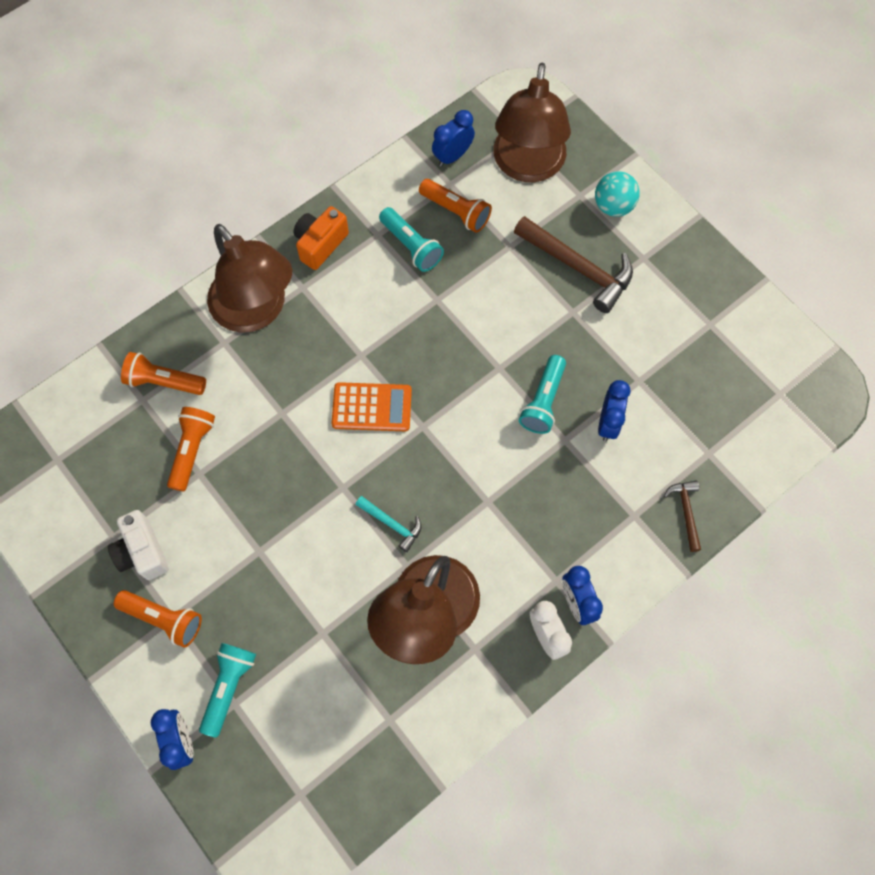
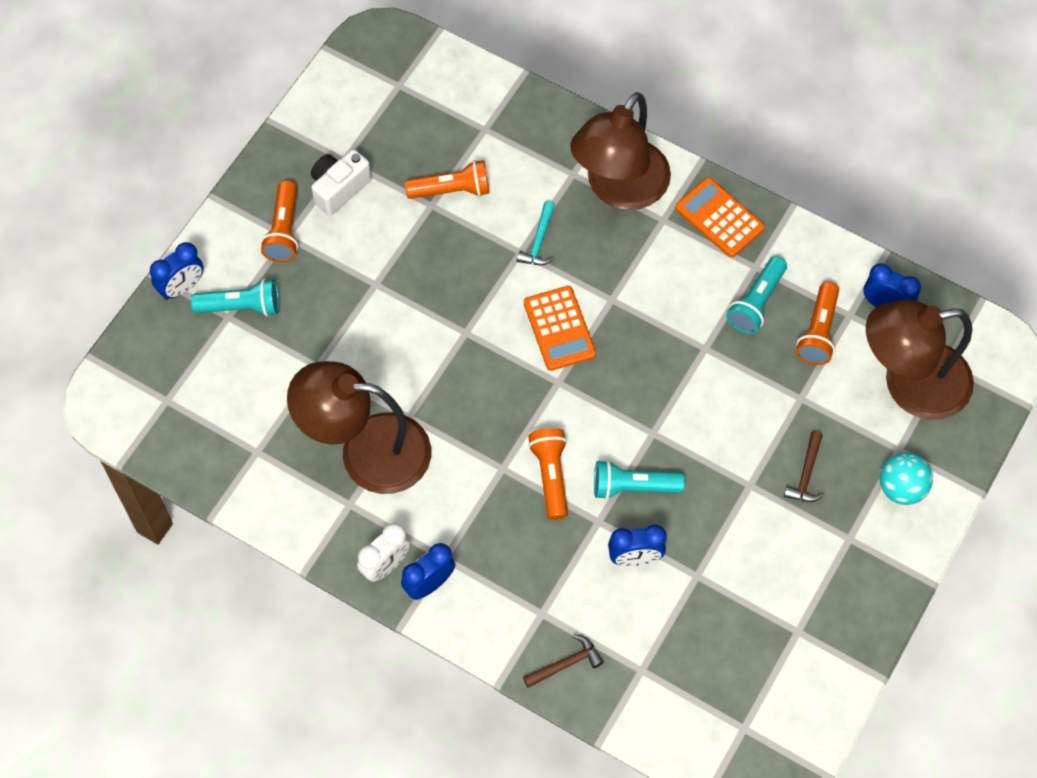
camera: 70 degrees right, 5 degrees down
(164, 381) = (511, 139): orange flashlight -> orange flashlight (551, 476)
(320, 244) = (719, 218): orange camera -> orange calculator
(392, 524) = (445, 389): turquoise hammer -> turquoise hammer (539, 241)
(578, 268) = (806, 474): brown hammer -> brown hammer, size x0.51

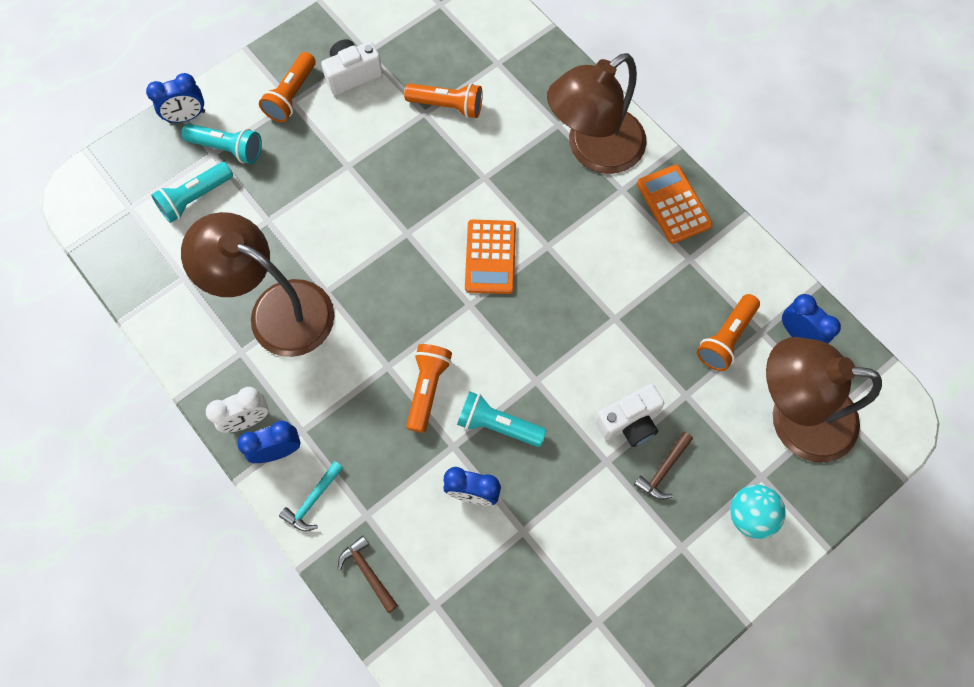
camera: 20 degrees right, 5 degrees up
(539, 241) = (504, 174): turquoise hammer -> turquoise hammer (313, 500)
(566, 664) = (368, 572): brown hammer -> brown hammer turned 120 degrees counterclockwise
(756, 303) = (678, 292): turquoise flashlight -> turquoise flashlight (195, 198)
(757, 442) = (629, 422): none -> white camera

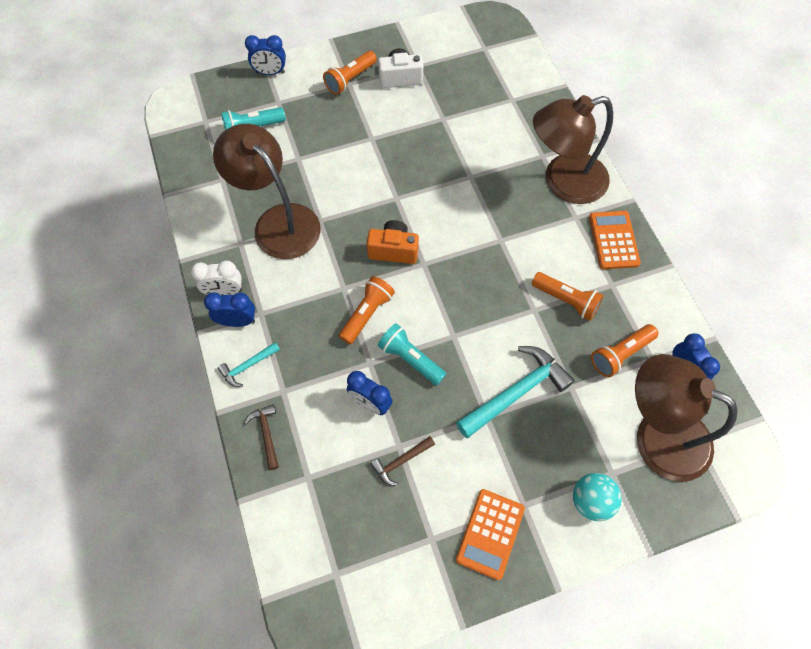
camera: 20 degrees right, 5 degrees down
(227, 148) = (290, 102): turquoise flashlight -> none
(428, 300) = (393, 250): none -> orange camera
(447, 106) = (462, 118): orange flashlight -> orange flashlight (566, 300)
(490, 257) = (453, 234): orange calculator -> orange calculator (490, 533)
(629, 422) = (516, 392): white camera -> turquoise hammer
(663, 470) = (531, 439): brown hammer -> brown hammer (401, 461)

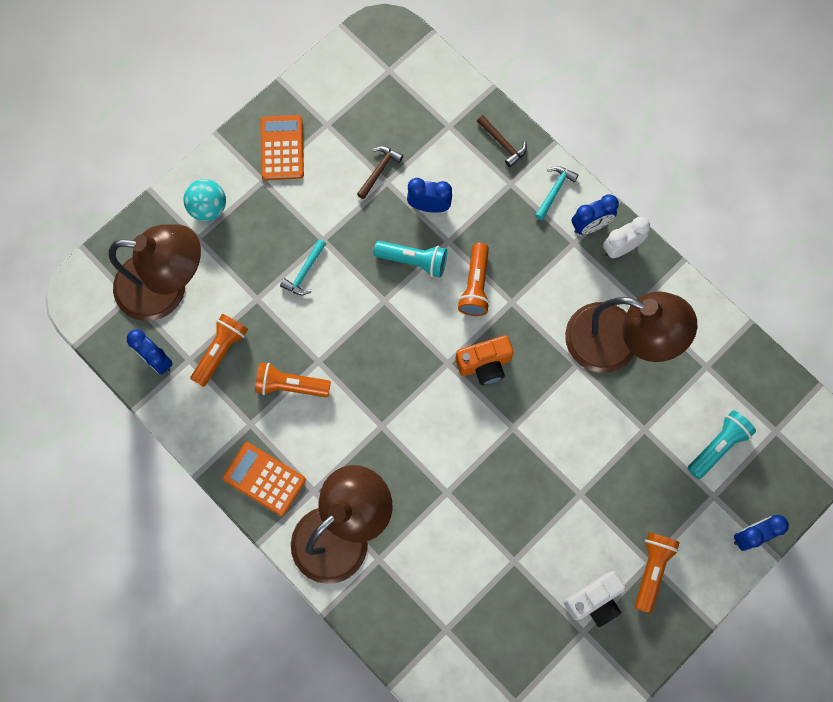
camera: 155 degrees right, 10 degrees up
(516, 392) = (305, 272): turquoise hammer -> turquoise hammer, size x0.51
(613, 240) = (264, 479): orange calculator -> orange calculator turned 150 degrees clockwise

